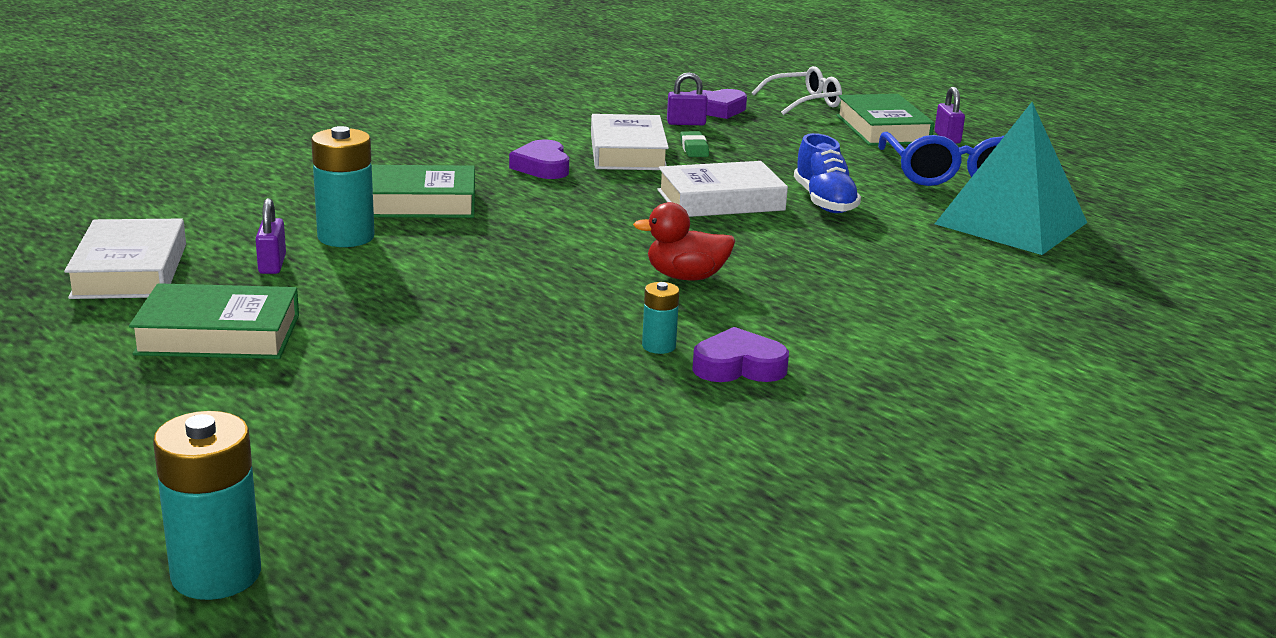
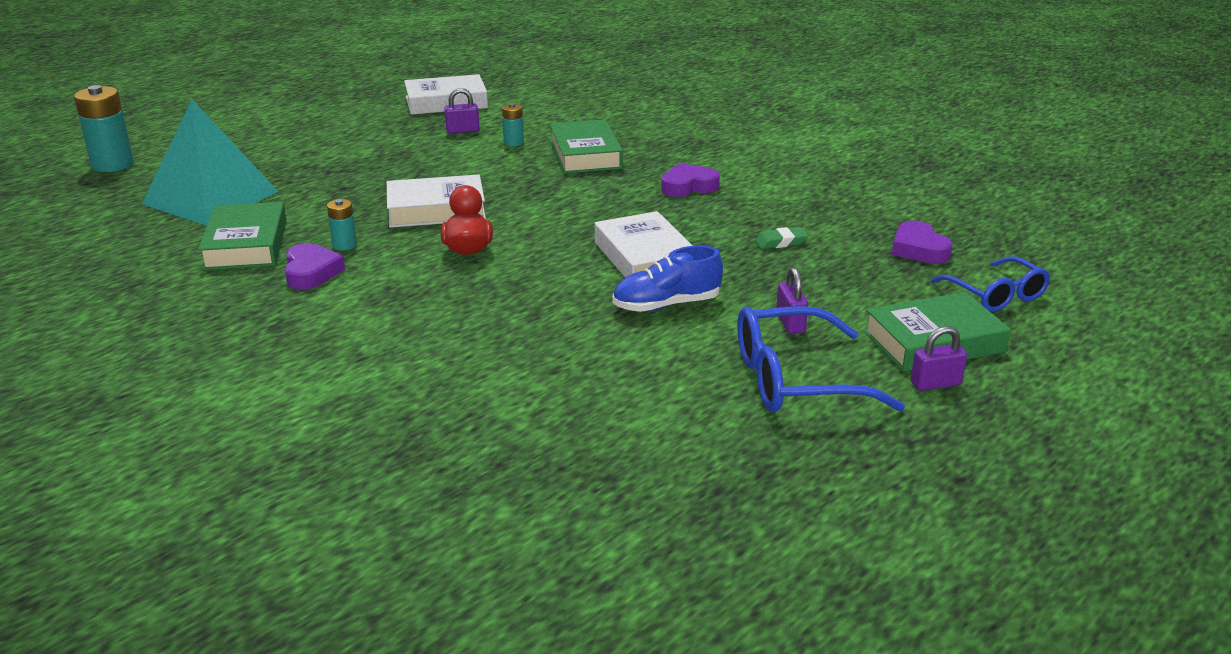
camera: 85 degrees right, 5 degrees up
(218, 335) = (361, 132): green book -> green book (246, 245)
(346, 237) = (513, 142): turquoise battery -> turquoise battery, size x0.53
(628, 152) = (749, 215): white book -> white book (436, 210)
(686, 123) = (857, 236): purple padlock -> purple padlock (790, 323)
(804, 102) = (996, 295): white glasses -> blue glasses
(1011, 223) = (652, 409): turquoise pyramid -> turquoise pyramid (211, 198)

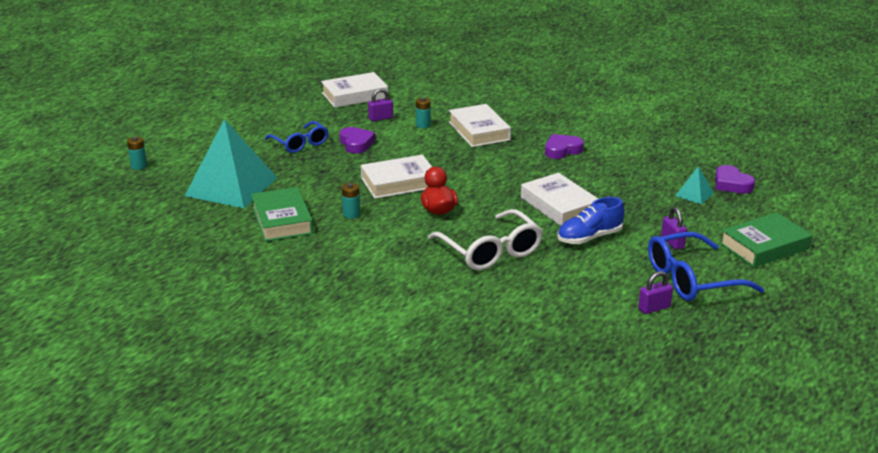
camera: 10 degrees left, 0 degrees up
(113, 164) = (139, 166): turquoise battery -> turquoise battery, size x0.53
(311, 272) = (341, 236): purple heart -> purple heart (356, 144)
(509, 311) = (490, 251): none -> white glasses
(585, 154) = (479, 131): green book -> white book
(780, 242) = (642, 187): green eraser -> none
(855, 258) = (694, 194): none -> turquoise pyramid
(935, 384) = (775, 273): purple padlock -> purple padlock (654, 308)
(996, 295) = (790, 212): blue glasses -> blue glasses (300, 143)

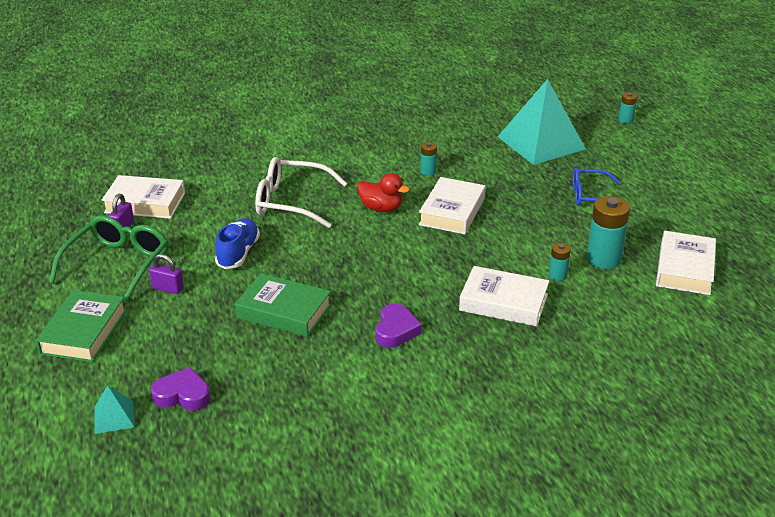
camera: 130 degrees right, 5 degrees up
(282, 220) = (457, 144): green book -> green book (284, 311)
(356, 144) = (557, 222): purple heart -> none
(380, 118) = (603, 259): purple padlock -> turquoise battery
(559, 206) = (303, 267): white book -> white book (145, 203)
(691, 279) = (118, 264): blue glasses -> green glasses
(694, 194) = (205, 355): turquoise pyramid -> turquoise pyramid (114, 417)

